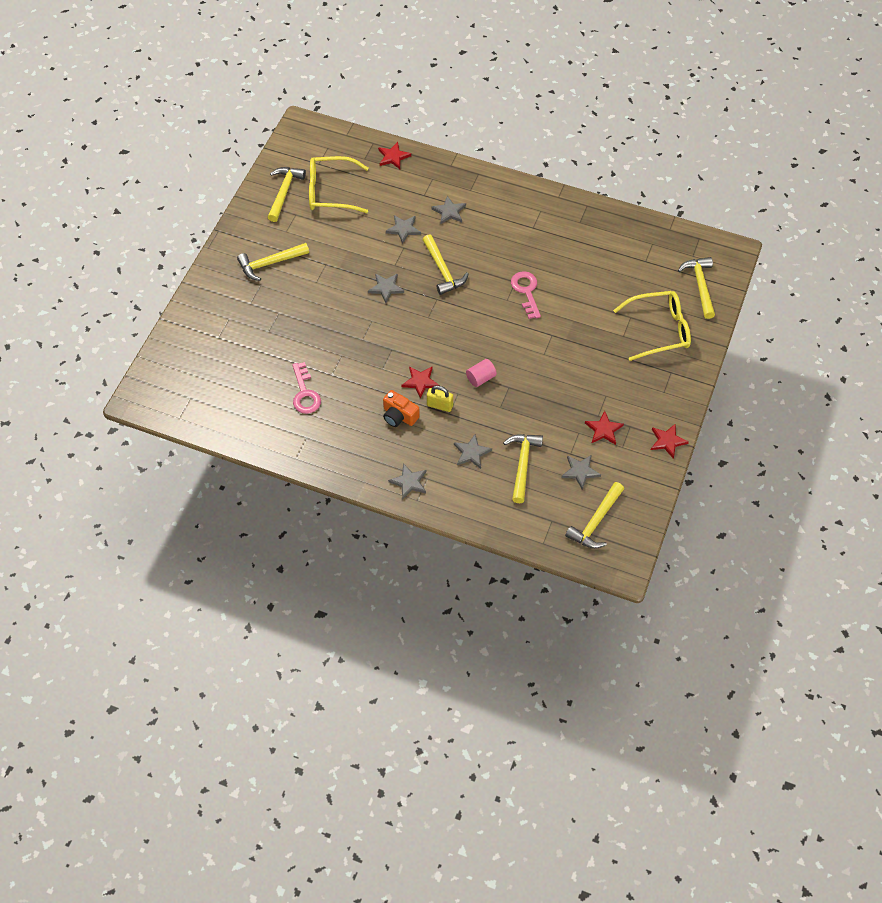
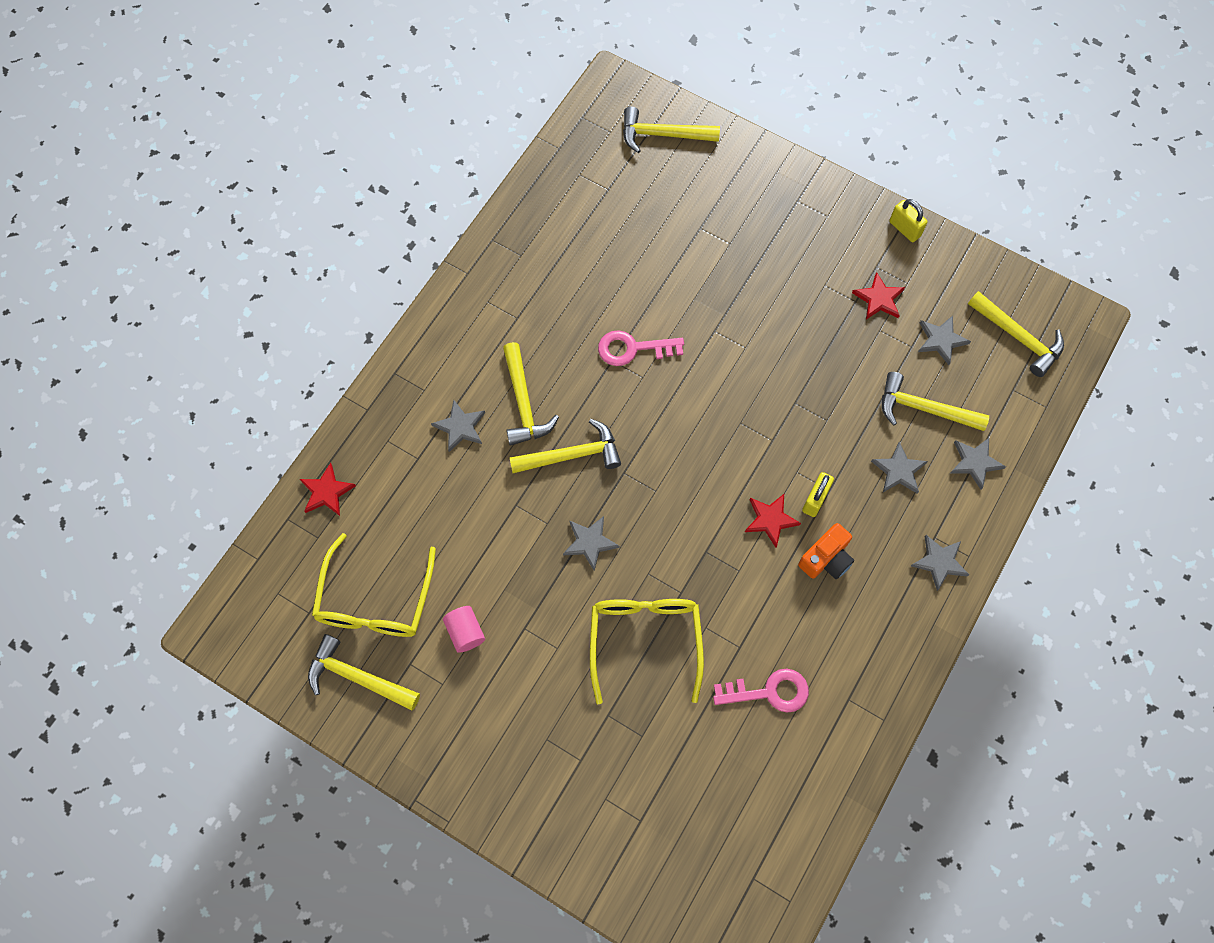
camera: 80 degrees left, 10 degrees up
(270, 263) = (505, 718): yellow hammer -> yellow hammer (523, 403)
(403, 229) = (480, 499): grey star -> grey star (975, 462)
(481, 378) = (775, 436): pink cylinder -> pink cylinder (465, 632)
(658, 330) = (727, 199): yellow glasses -> yellow glasses (645, 641)
(667, 441) = (904, 229): red star -> yellow padlock

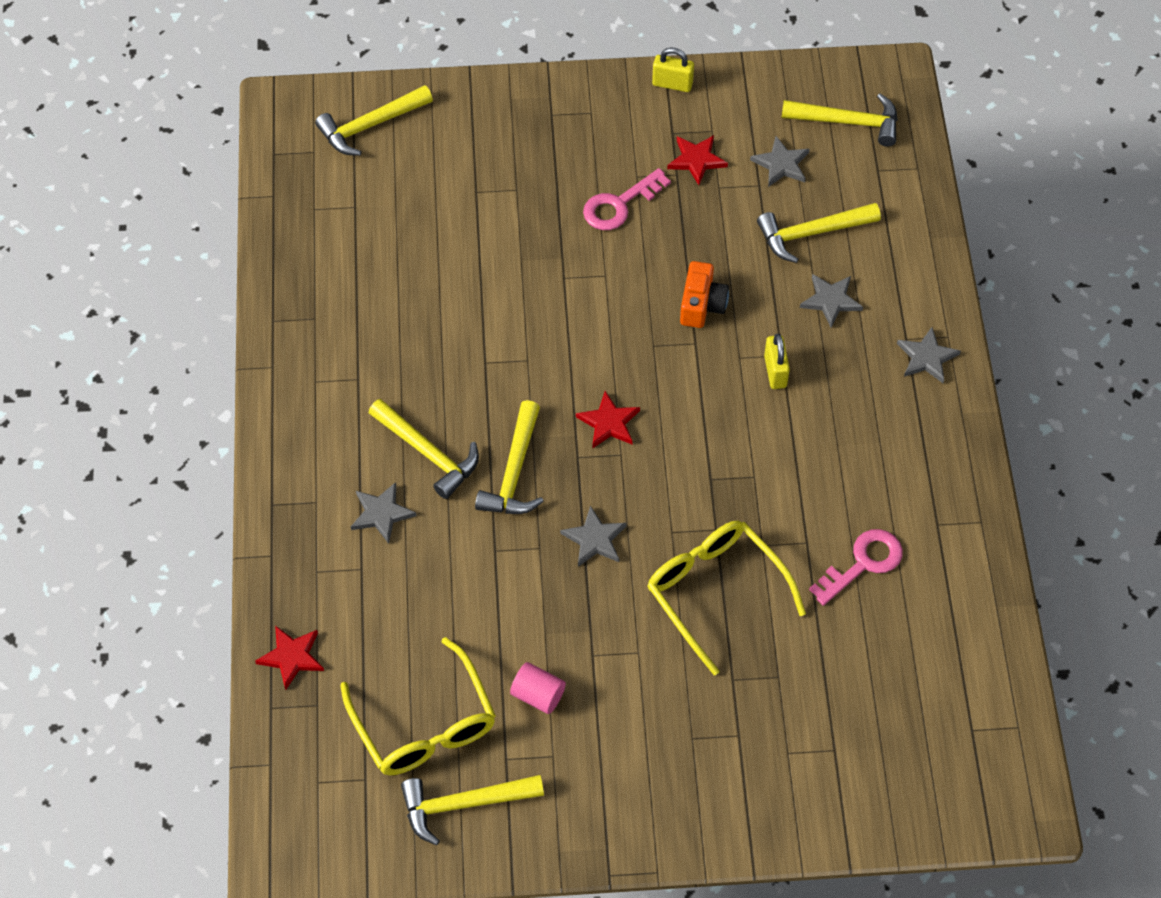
camera: 35 degrees left, 10 degrees down
(572, 455) = (514, 472): yellow hammer -> yellow hammer turned 150 degrees clockwise
(633, 349) = (497, 340): pink key -> pink key (619, 205)
(770, 520) = (748, 414): red star -> red star (609, 423)
(826, 558) = (825, 417): orange camera -> orange camera (702, 305)
(975, 462) = (892, 253): grey star -> none

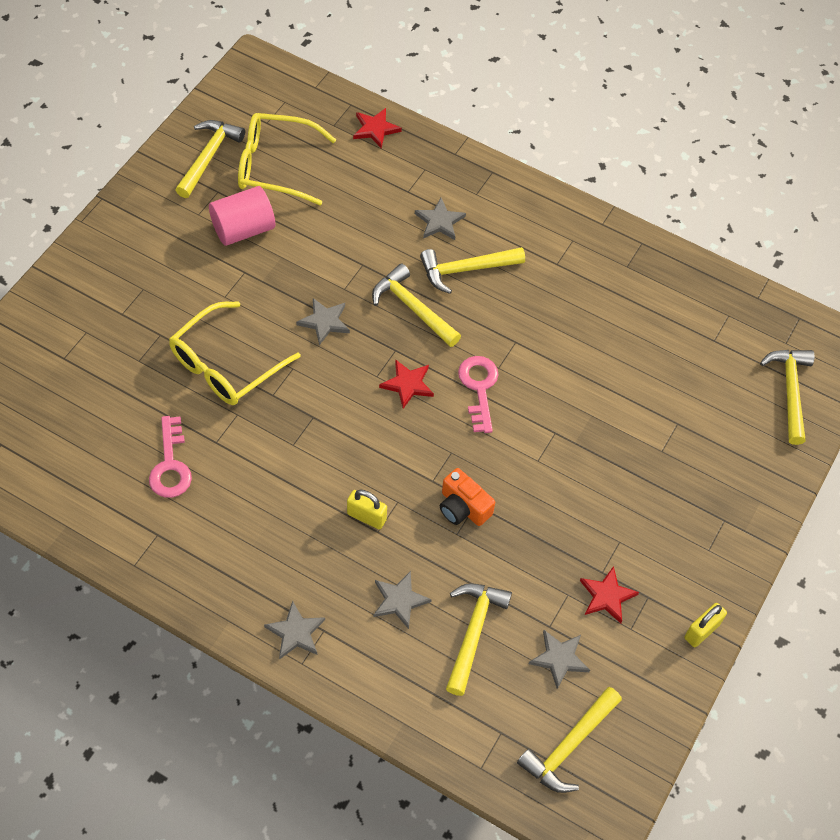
camera: 120 degrees right, 0 degrees up
(538, 695) = (243, 229): pink cylinder -> pink cylinder, size x1.63
(619, 205) = (598, 511): pink key -> pink key (479, 388)
(716, 593) = (226, 364): yellow glasses -> yellow glasses turned 135 degrees clockwise

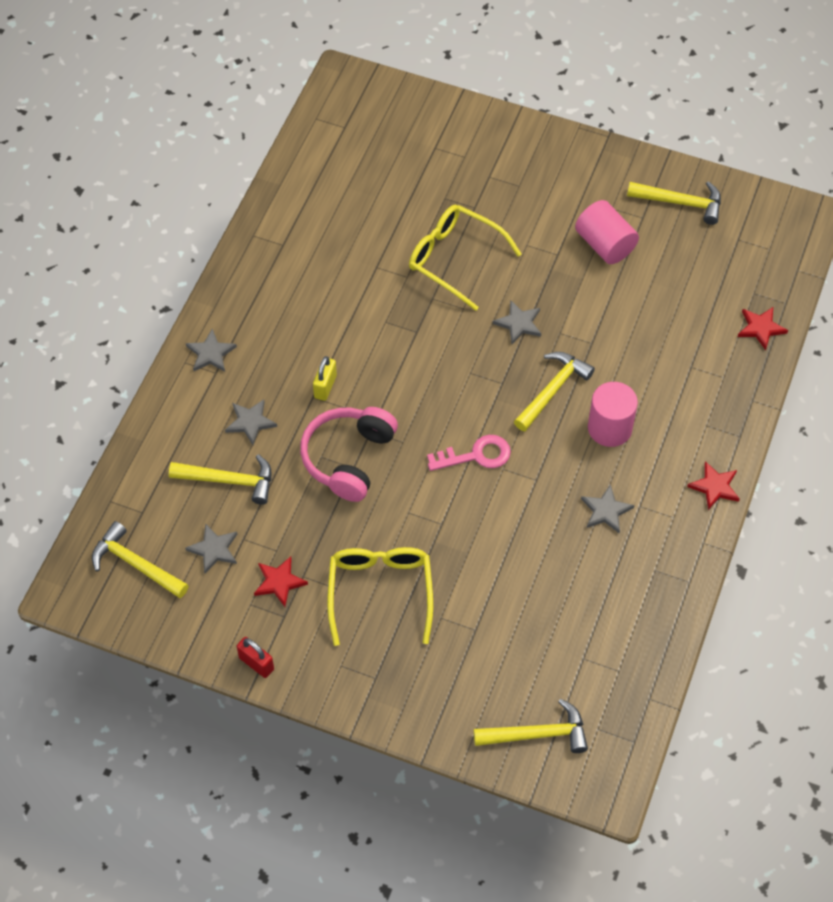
camera: 85 degrees right, 0 degrees up
(170, 465) = (348, 240): pink key -> none
(276, 166) = (687, 256): yellow glasses -> yellow glasses (380, 593)
(407, 384) = (466, 398): red star -> red star (714, 487)
(439, 221) = (661, 398): grey star -> grey star (606, 511)
(463, 507) = (348, 458): orange camera -> pink headphones
(466, 269) = (609, 428): yellow hammer -> pink cylinder
(701, 631) = (256, 663): yellow padlock -> red padlock

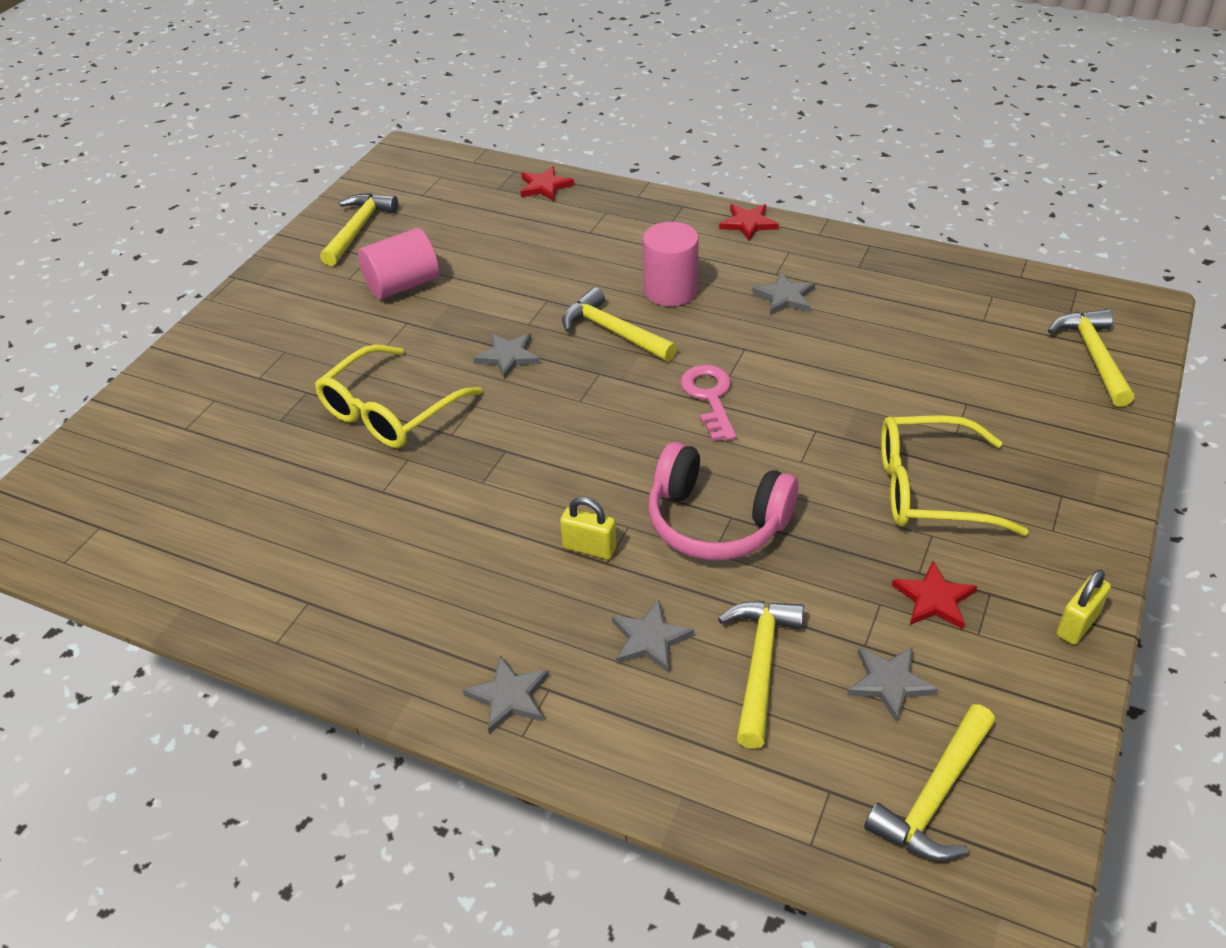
camera: 85 degrees left, 15 degrees down
(256, 663) = (1077, 624): red padlock -> yellow padlock

